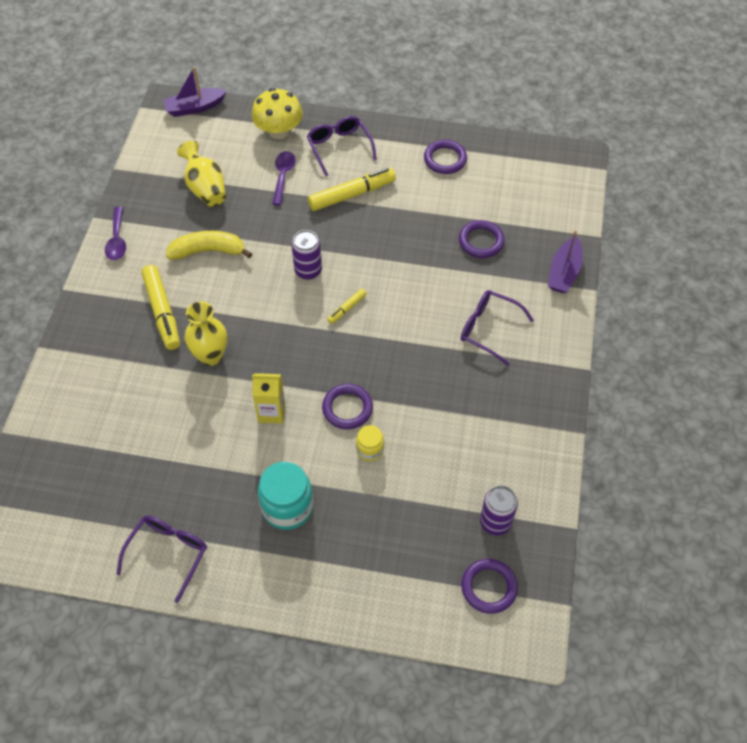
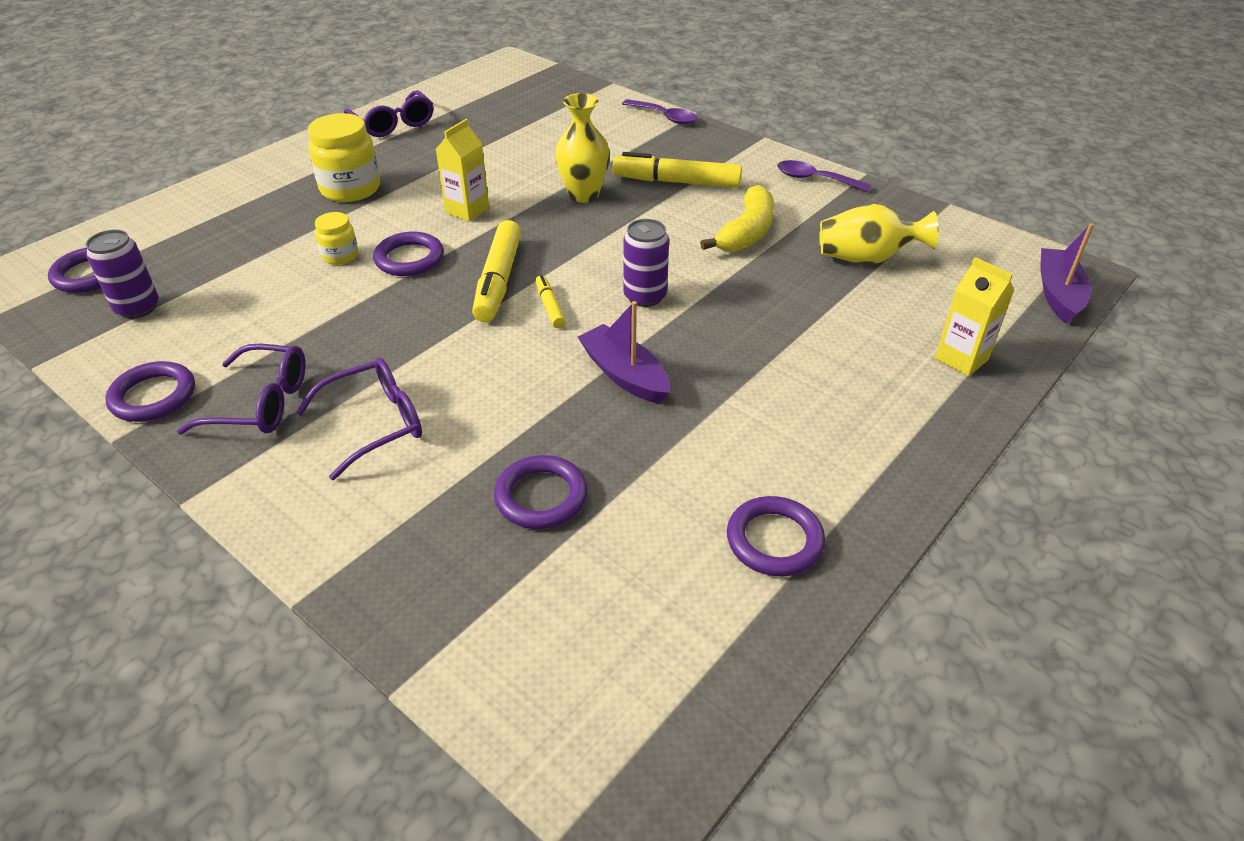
camera: 120 degrees right, 15 degrees down
(279, 131) = (961, 359): yellow mushroom -> yellow carton
(283, 176) = (850, 331): purple spoon -> purple spoon (664, 117)
(287, 507) = (350, 189): turquoise jar -> yellow jar
(339, 147) = (885, 412): purple glasses -> purple glasses (261, 403)
(352, 195) = (762, 387): yellow marker -> yellow marker (498, 281)
(547, 443) = (153, 396): none -> purple ring
(564, 272) = (373, 577): purple boat -> purple boat (625, 375)

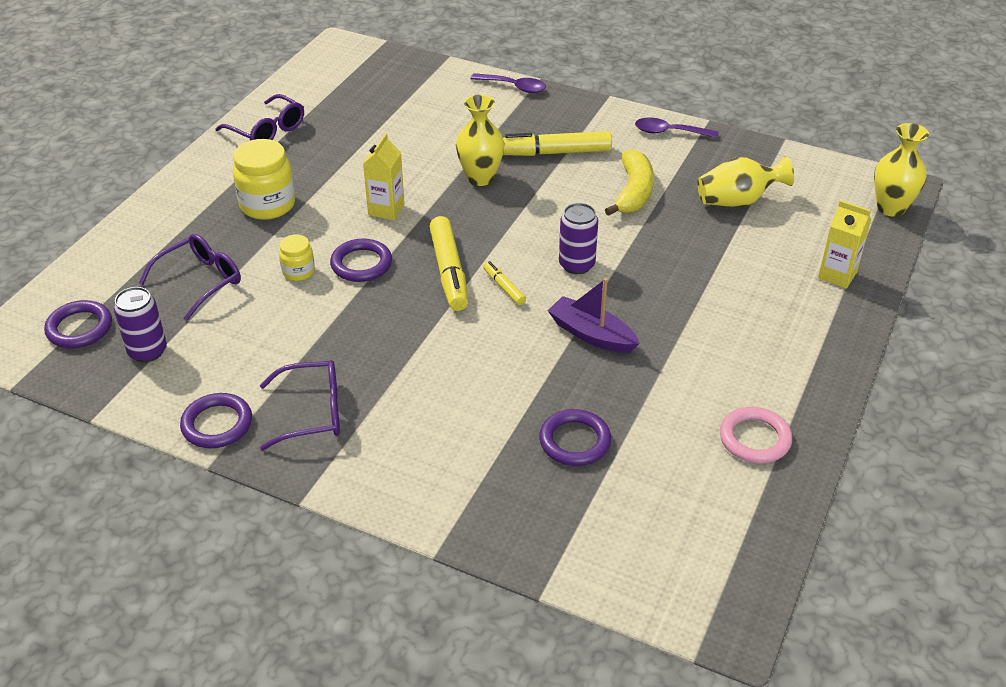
camera: 15 degrees left, 0 degrees up
(375, 424) = (416, 411): purple glasses -> purple glasses (201, 281)
(774, 540) = (754, 439): purple ring -> pink ring
(1058, 294) = (891, 208): purple boat -> yellow vase

